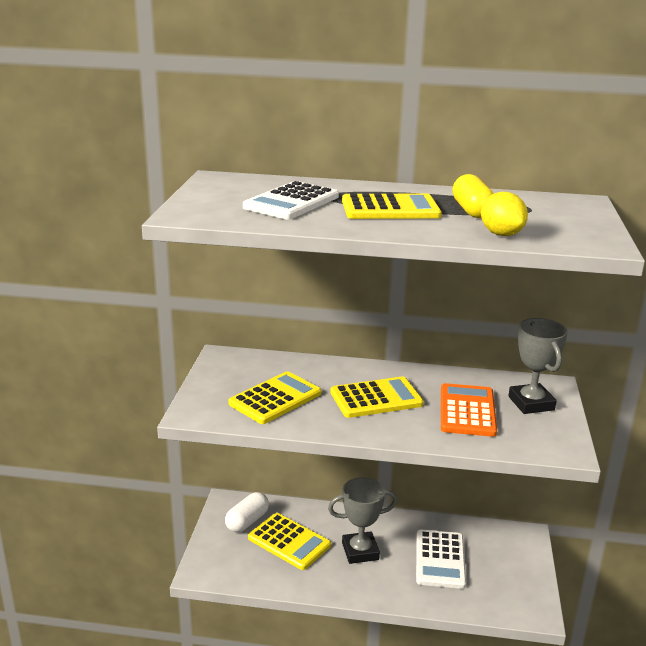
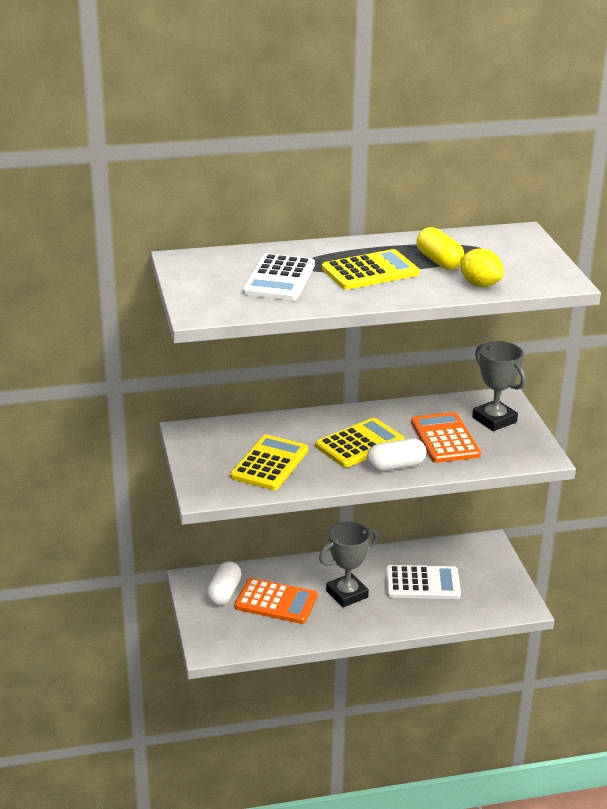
camera: 20 degrees left, 5 degrees up
(289, 542) = (276, 602): yellow calculator -> orange calculator
(399, 427) = (396, 466): none -> white capsule
(440, 559) = (422, 583): white calculator -> white calculator turned 75 degrees counterclockwise

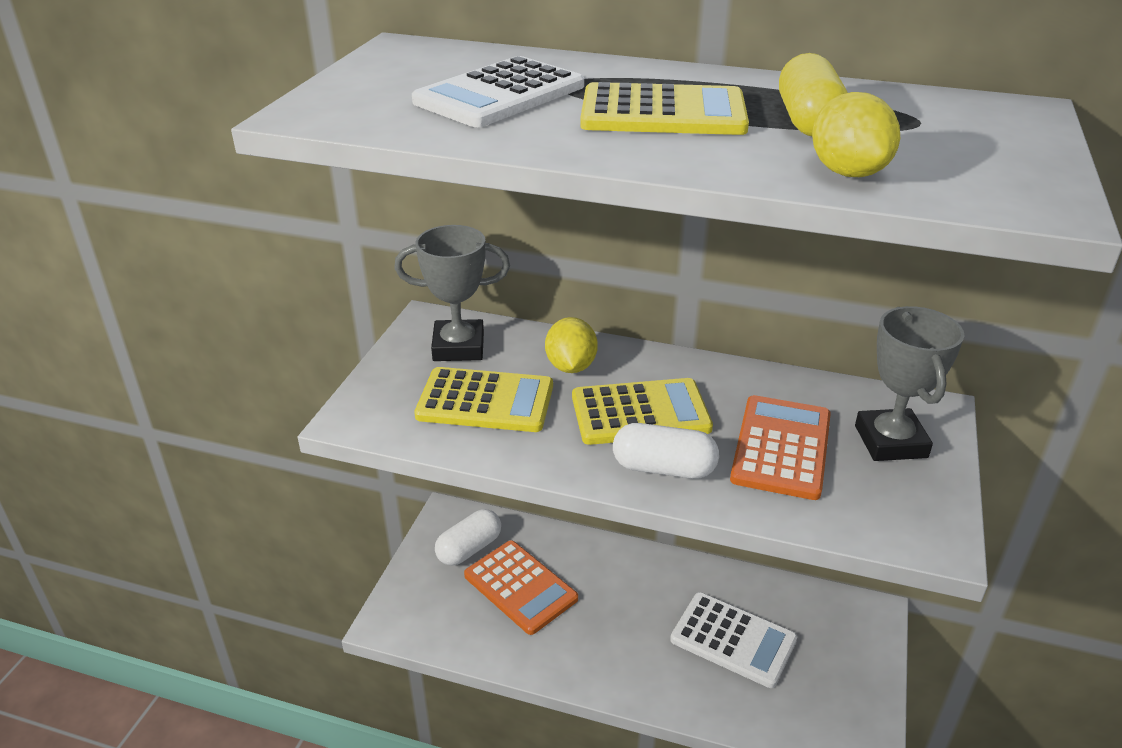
camera: 30 degrees right, 5 degrees up
(269, 463) = (485, 401): yellow calculator -> yellow calculator turned 45 degrees clockwise
(299, 431) = (571, 366): none -> yellow lemon
(347, 594) = (618, 613): grey trophy -> grey trophy (458, 347)

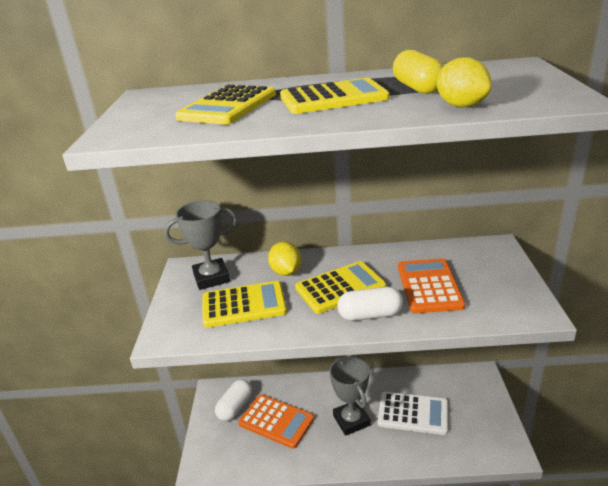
camera: 15 degrees left, 5 degrees down
(500, 94) = (228, 106): white calculator -> yellow calculator
(890, 441) = (484, 267): grey trophy -> grey trophy (351, 420)

